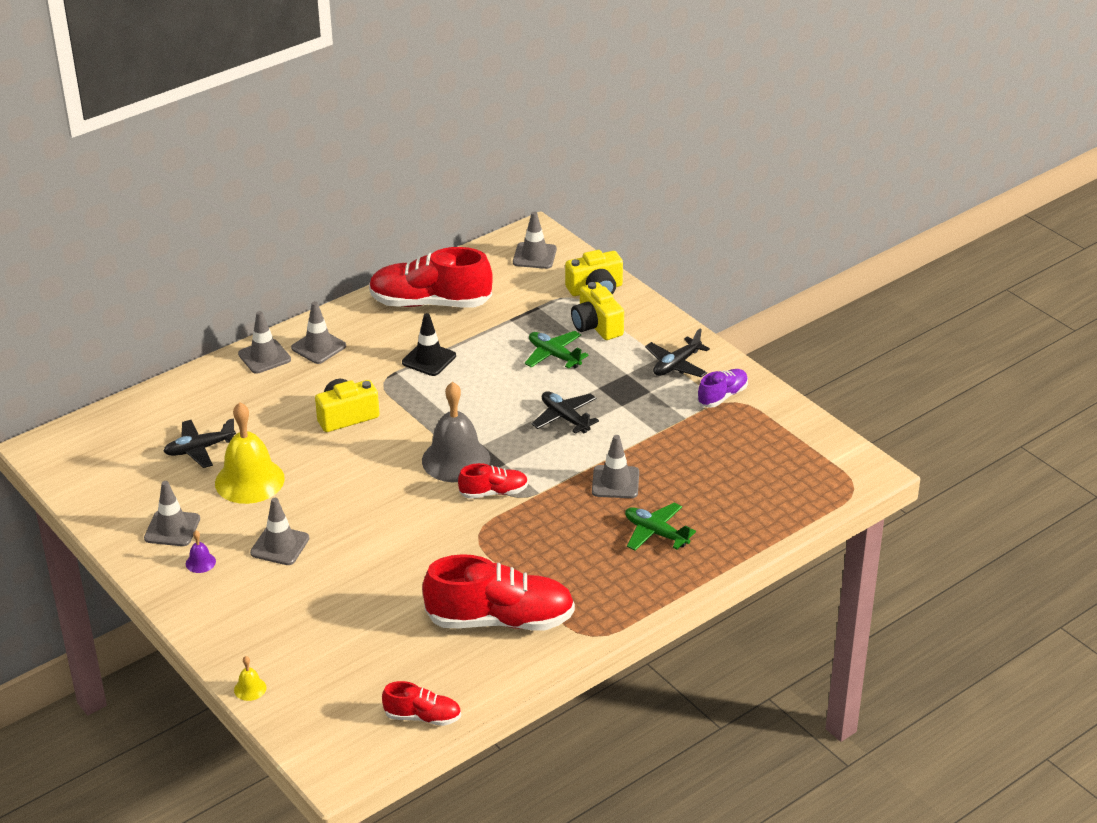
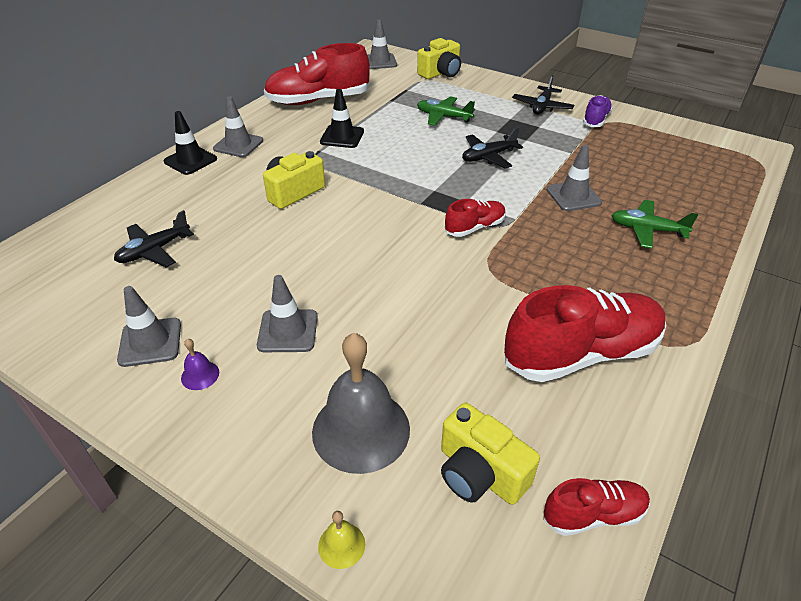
camera: 20 degrees left, 5 degrees up
(249, 480) = (222, 269): yellow bell -> none
(264, 357) = (190, 160): grey traffic cone -> black traffic cone
(456, 460) = (419, 207): grey bell -> grey bell (361, 430)
(565, 418) = (488, 157): black plane -> black plane turned 60 degrees counterclockwise
(596, 326) = (460, 93): yellow camera -> yellow camera (480, 473)

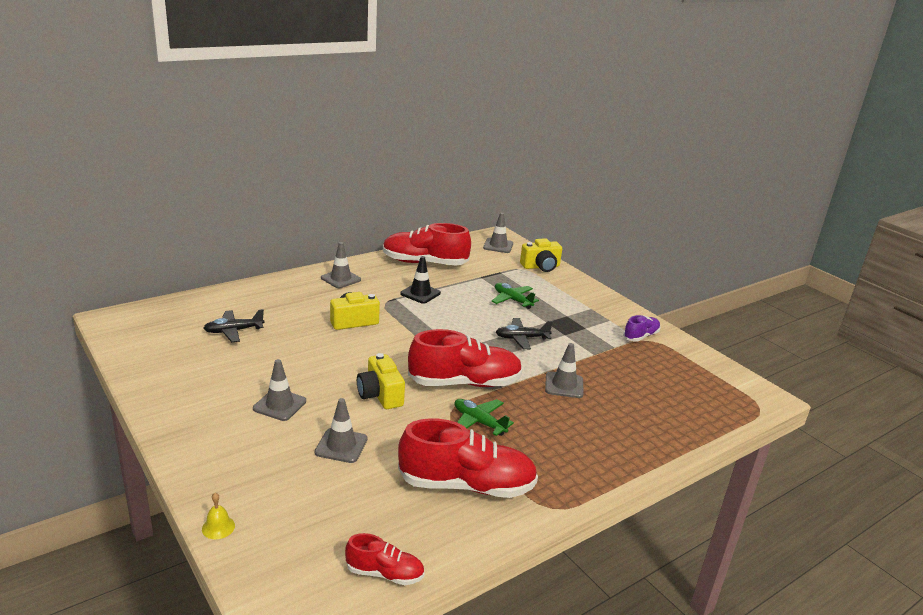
camera: 20 degrees right, 15 degrees down
(150, 342) = (192, 383): grey traffic cone -> grey traffic cone (341, 446)
(190, 160) = (300, 280): black traffic cone -> none
(200, 375) = (207, 411): purple bell -> none
(361, 430) = (279, 474): grey bell -> none
(475, 227) = (464, 383): red shoe -> red shoe, size x1.98
(480, 473) = (332, 524): yellow camera -> yellow camera (380, 395)
(542, 107) = (603, 314): black plane -> none
(647, 230) = (601, 426): green plane -> green plane (479, 422)

